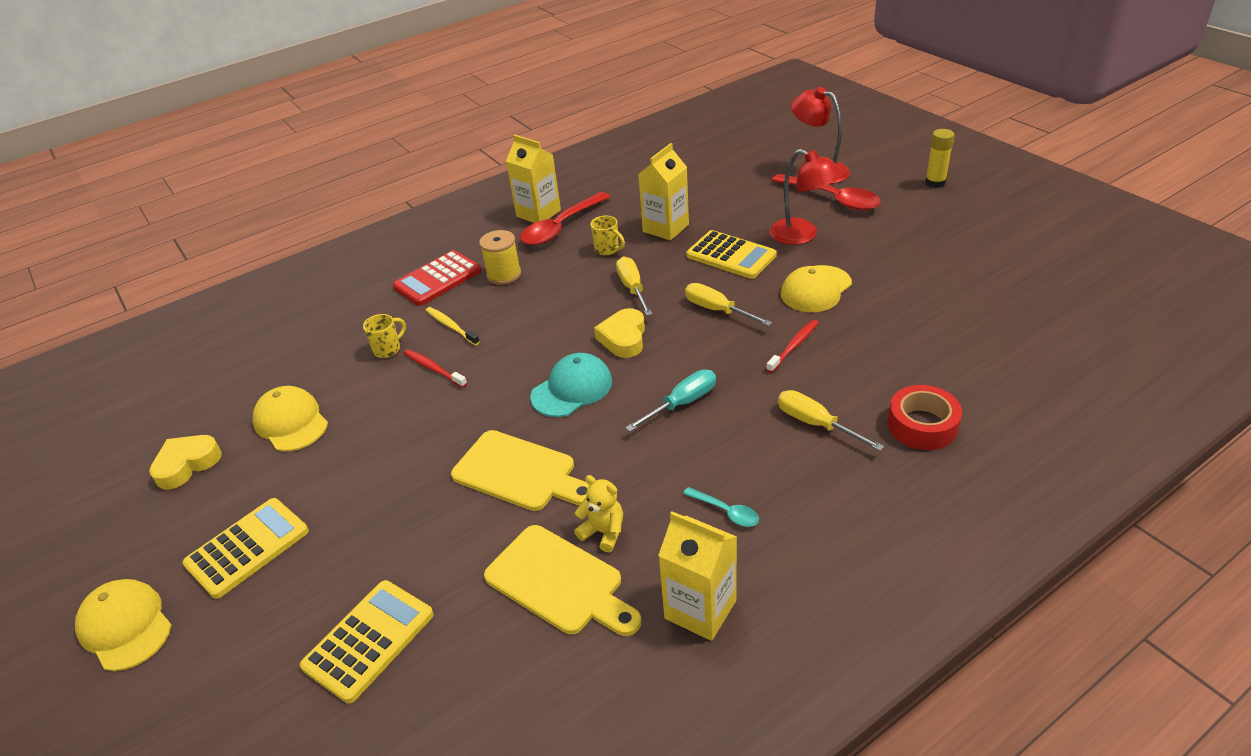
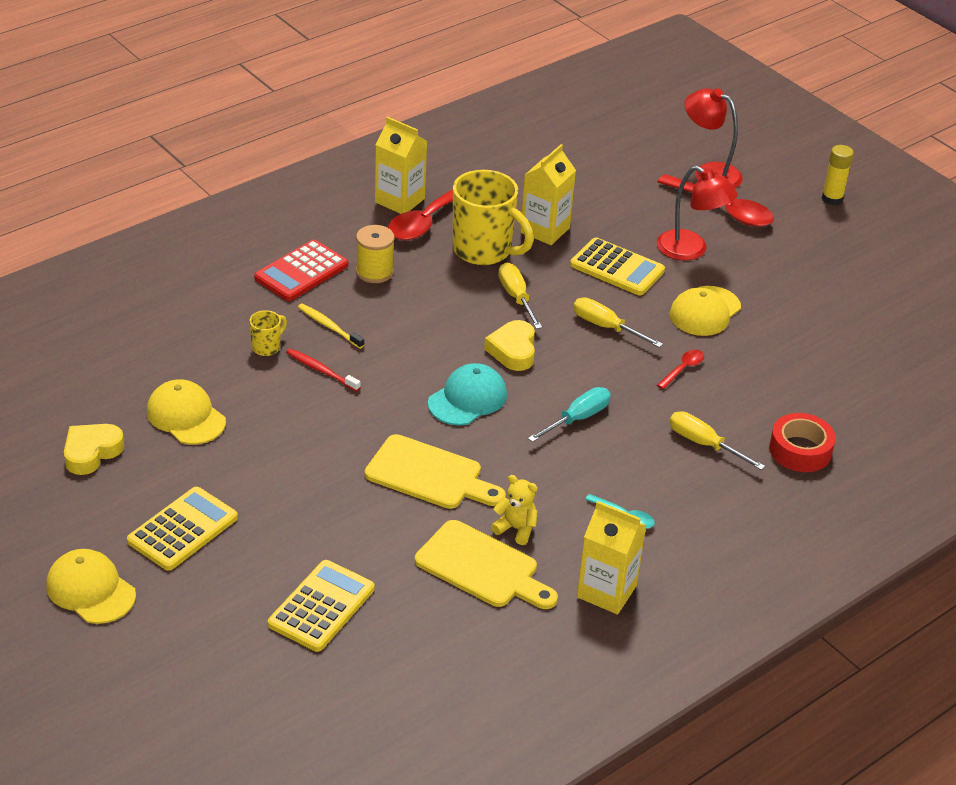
camera: 10 degrees left, 0 degrees up
(607, 249) = (484, 251): yellow mug -> yellow mug, size x2.22
(793, 346) = (683, 369): red toothbrush -> red spoon

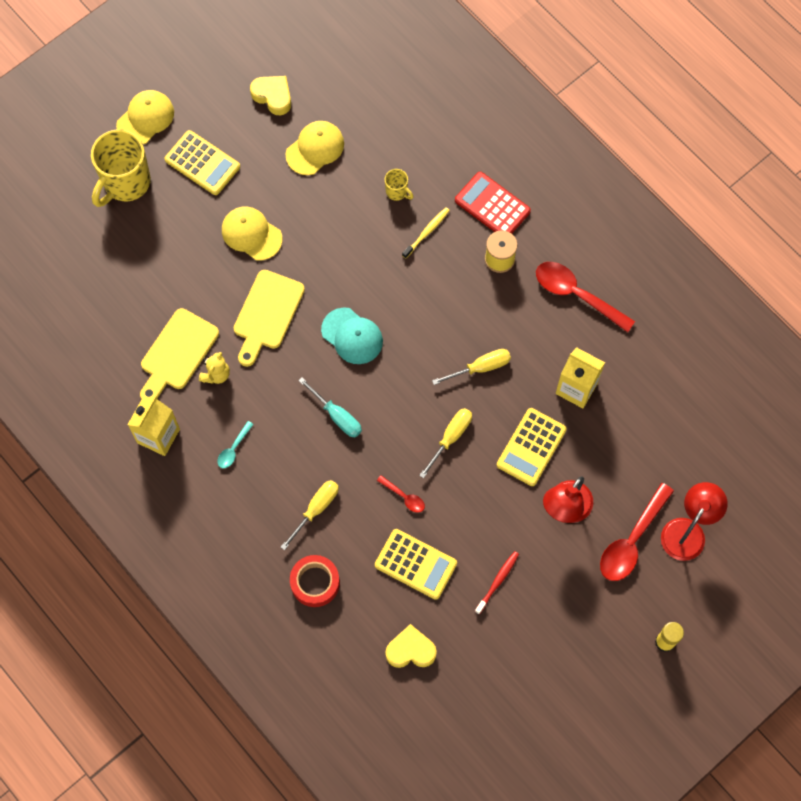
camera: 90 degrees right, 30 degrees up
(321, 370) = (374, 232): red toothbrush -> red toothbrush (497, 581)
(321, 607) = (136, 255): yellow calculator -> yellow calculator (415, 564)
(399, 200) = (600, 271): yellow carton -> none
(484, 251) = (540, 340): yellow mug -> yellow mug (125, 183)
(513, 350) = (413, 367): yellow heart -> yellow heart (410, 650)
(705, 311) = (481, 517): yellow cap -> yellow cap (251, 234)

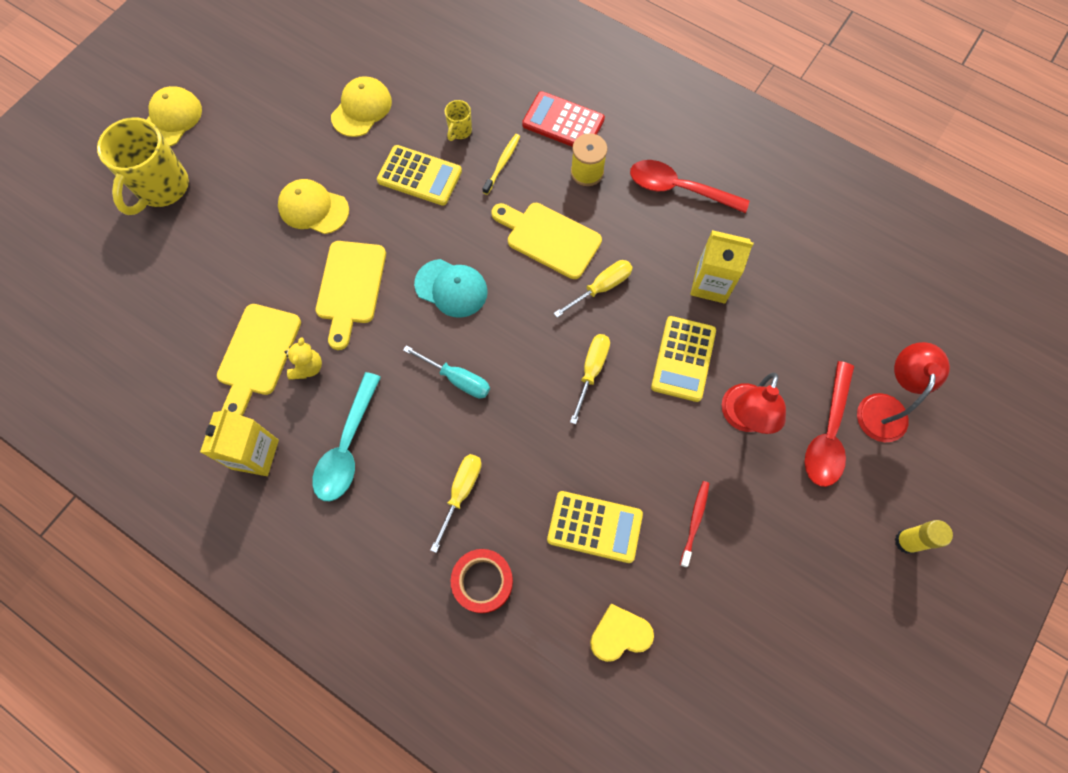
camera: 15 degrees left, 0 degrees up
(202, 163) = (243, 149): yellow calculator -> yellow calculator (419, 176)
(233, 449) = (347, 447): turquoise spoon -> turquoise spoon, size x2.06
(273, 96) = (304, 68): yellow heart -> none
(397, 192) = (459, 131): yellow mug -> yellow mug turned 90 degrees clockwise
(404, 497) = (559, 451): red spoon -> none
(448, 312) = (549, 238): none -> yellow cutting board

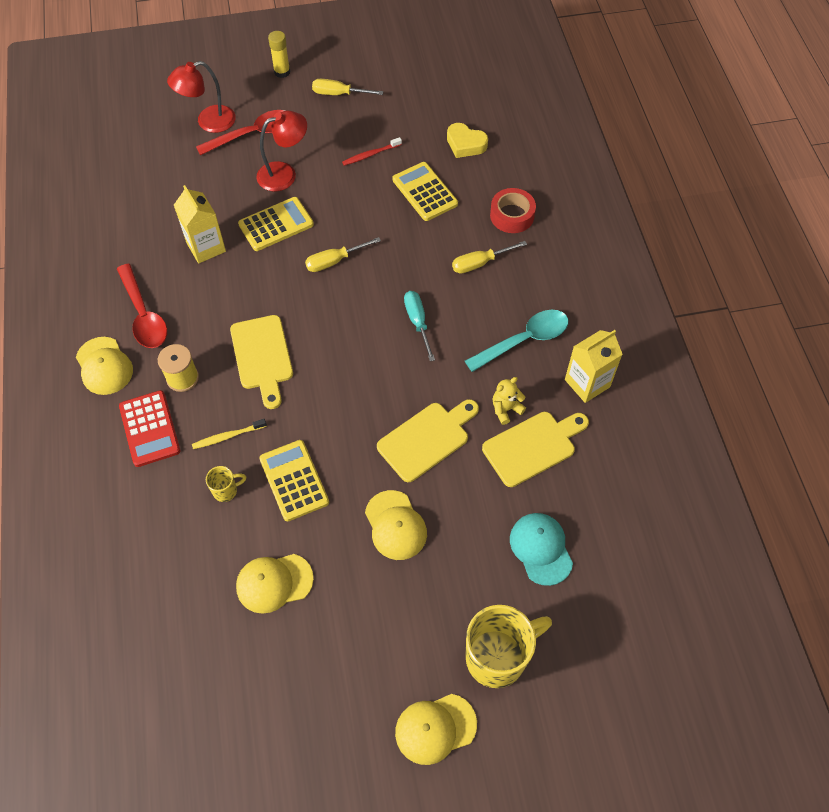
camera: 135 degrees left, 10 degrees down
(451, 288) = (361, 380): turquoise cap -> turquoise cap (541, 549)
(601, 287) = (270, 299): yellow screwdriver -> yellow screwdriver (339, 94)
(653, 131) = (104, 366): none -> yellow cap

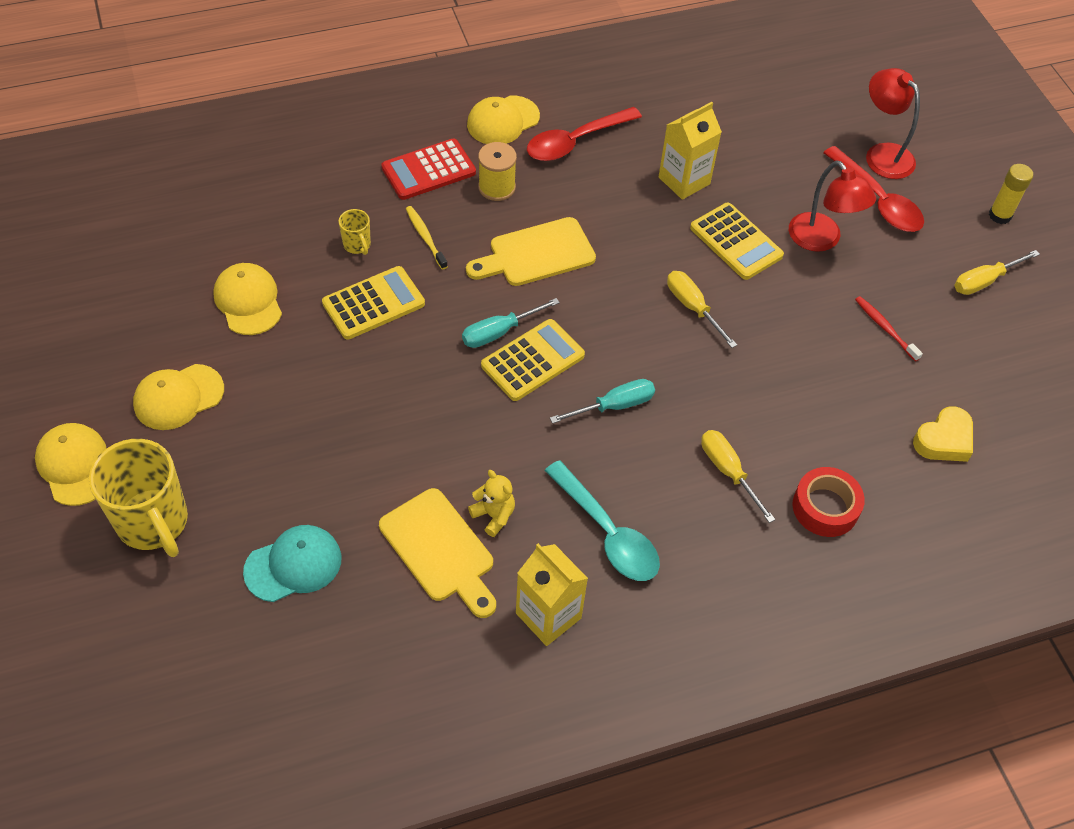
camera: 80 degrees right, 5 degrees down
(338, 390) = (499, 332): none -> turquoise screwdriver
(339, 94) = (984, 281): yellow screwdriver -> yellow screwdriver turned 120 degrees counterclockwise
(395, 525) = (320, 407): yellow cap -> yellow cap (178, 397)
(425, 192) = (837, 396): yellow calculator -> yellow calculator (533, 361)
(426, 439) = (440, 429): yellow cutting board -> none
(465, 144) = (944, 440): yellow heart -> yellow heart turned 150 degrees counterclockwise

